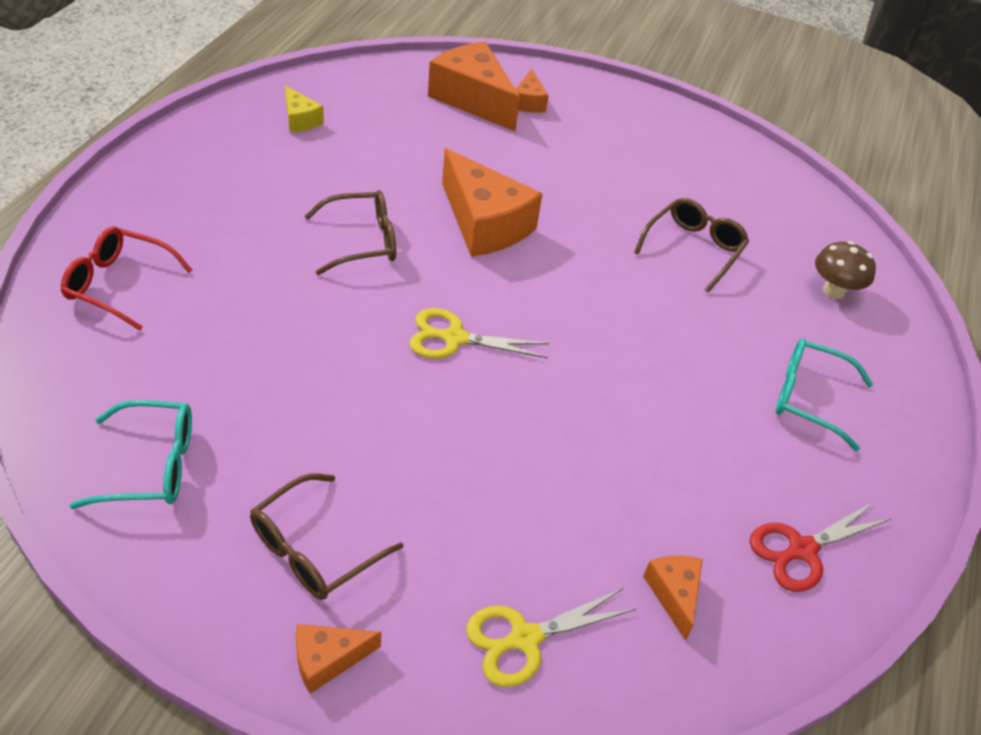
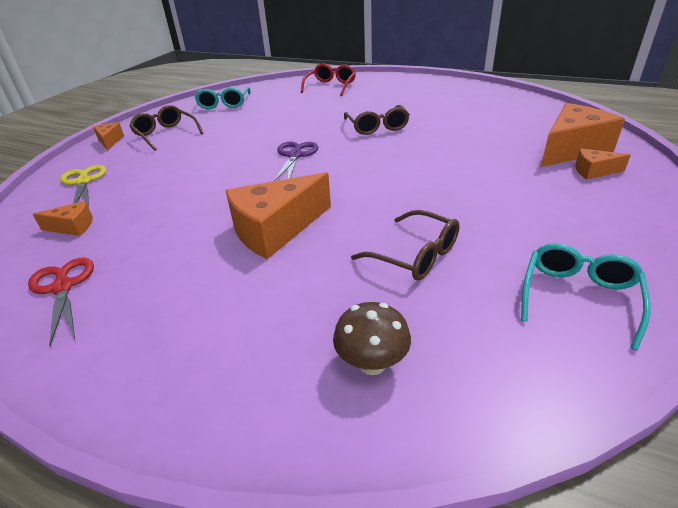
camera: 100 degrees right, 10 degrees down
(300, 120) = (488, 103): yellow cheese -> none
(454, 338) = (295, 156): yellow scissors -> purple scissors
(484, 224) = (410, 160): orange cheese -> orange cheese (275, 229)
(809, 398) = (209, 314): turquoise glasses -> turquoise glasses (578, 298)

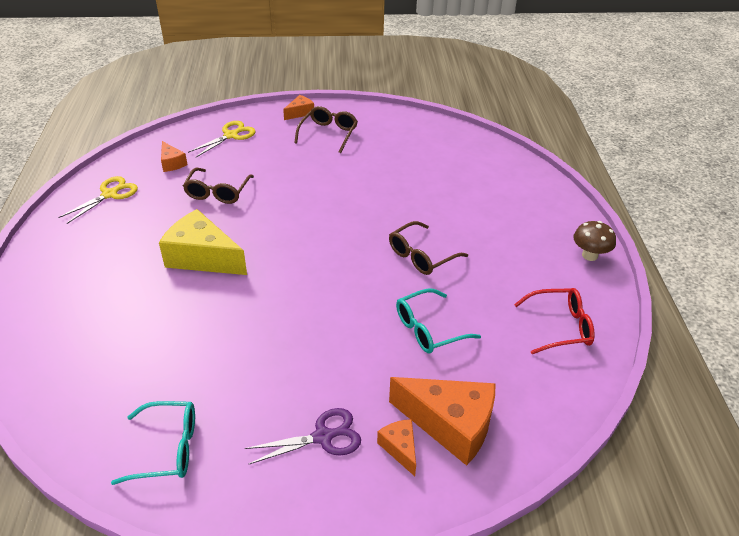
camera: 60 degrees right, 5 degrees up
(63, 287) = (110, 194): red scissors -> yellow scissors
(224, 104) = (415, 136): turquoise glasses -> turquoise glasses (429, 329)
(275, 229) = (202, 257): orange cheese -> yellow cheese
(295, 156) = (326, 223): purple scissors -> purple scissors (323, 437)
(330, 86) = (513, 187): red glasses -> red glasses (559, 327)
(372, 363) = (74, 351): brown mushroom -> brown mushroom (589, 255)
(414, 255) = (194, 342): brown glasses -> brown glasses (218, 192)

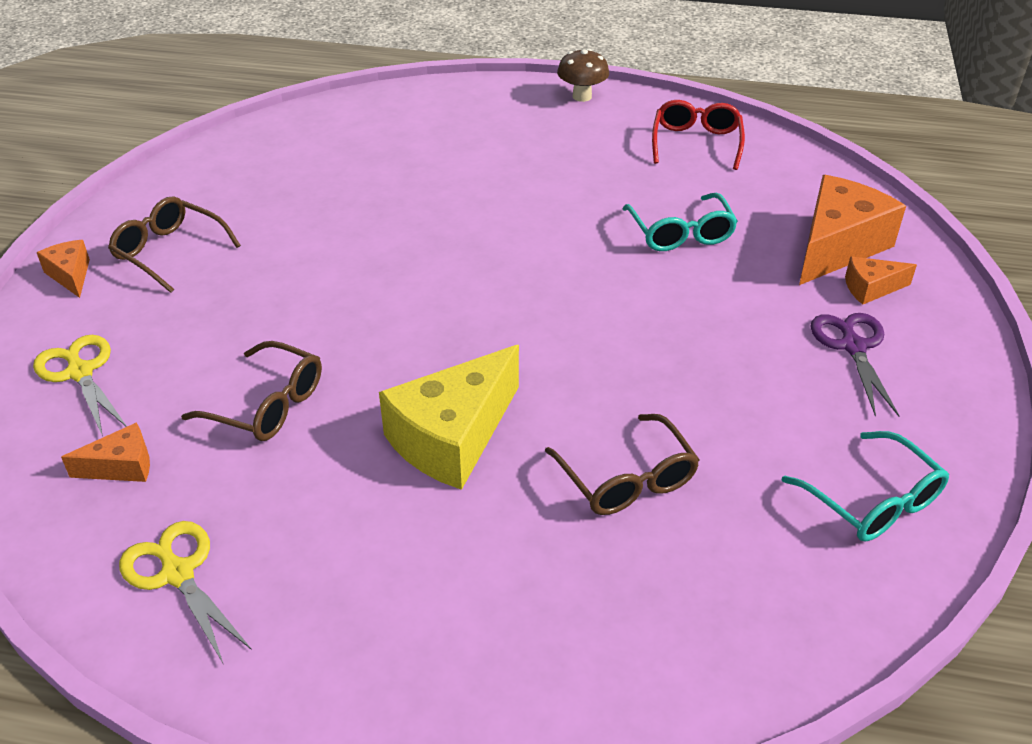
camera: 75 degrees left, 0 degrees up
(167, 449) = (872, 500): turquoise glasses -> turquoise glasses turned 135 degrees clockwise
(422, 256) = (536, 213): brown glasses -> brown glasses (626, 478)

